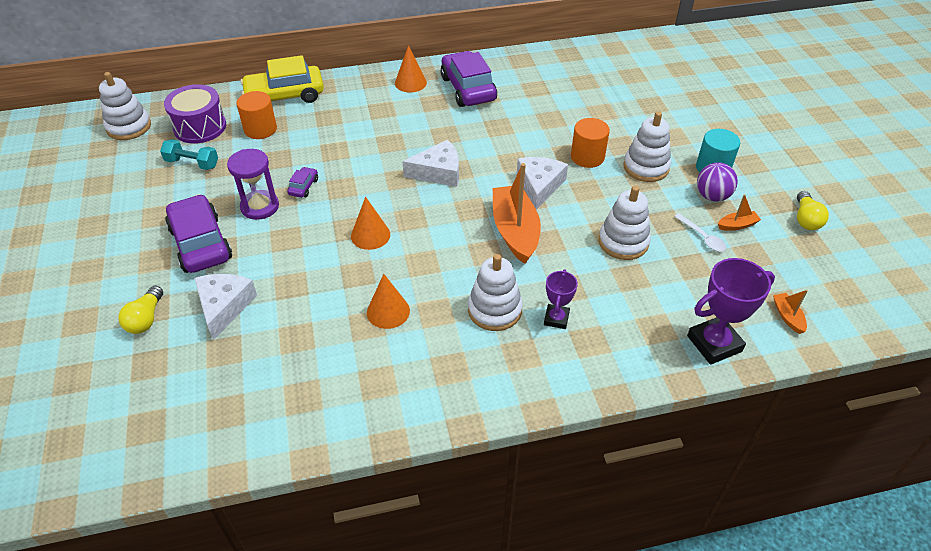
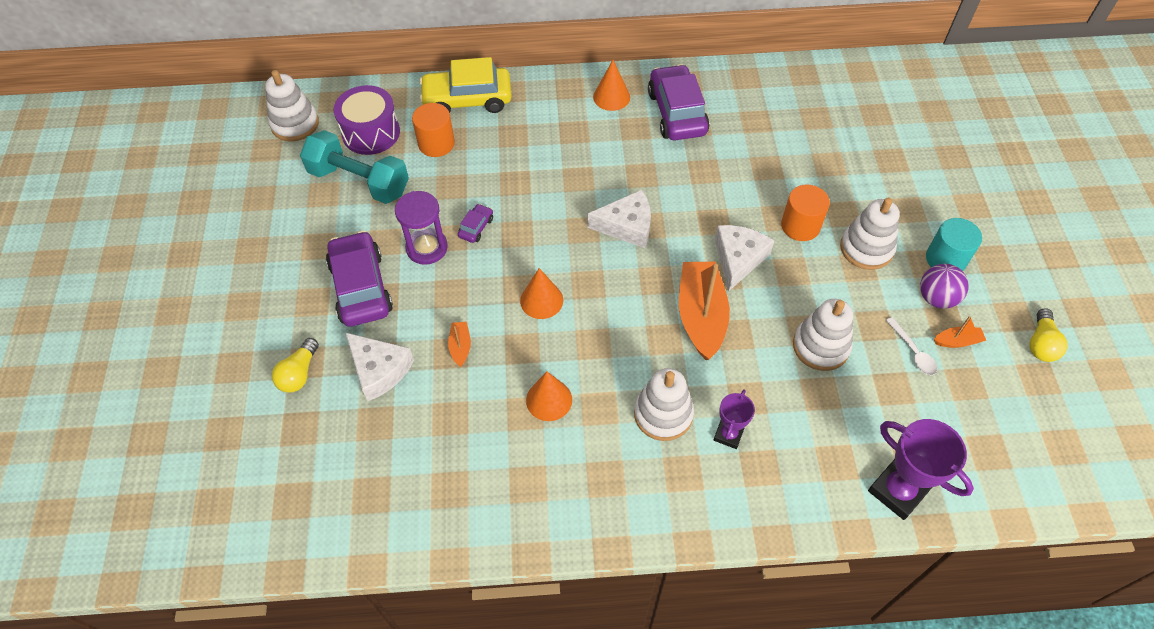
camera: 10 degrees right, 10 degrees up
(192, 163) = (359, 181): turquoise dumbbell -> turquoise dumbbell, size x1.75
(224, 307) = (379, 370): white cheese -> white cheese turned 120 degrees clockwise
(714, 343) = (897, 491): purple trophy -> purple trophy turned 60 degrees clockwise
(787, 316) = (988, 469): orange boat -> orange boat (460, 347)

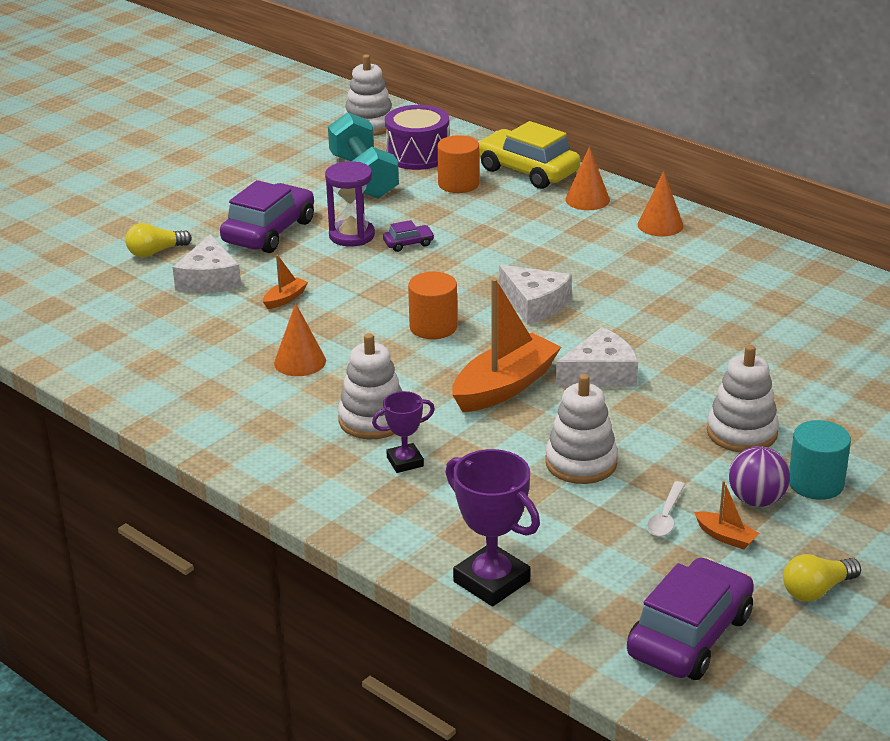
camera: 45 degrees right, 25 degrees down
(541, 300) = (389, 308): orange cone -> orange cone (587, 199)
(677, 113) = (706, 262): purple car -> purple car (689, 635)
(800, 226) = (700, 385): orange cylinder -> orange cylinder (433, 327)
(897, 491) = (491, 581): purple trophy -> purple trophy turned 45 degrees counterclockwise

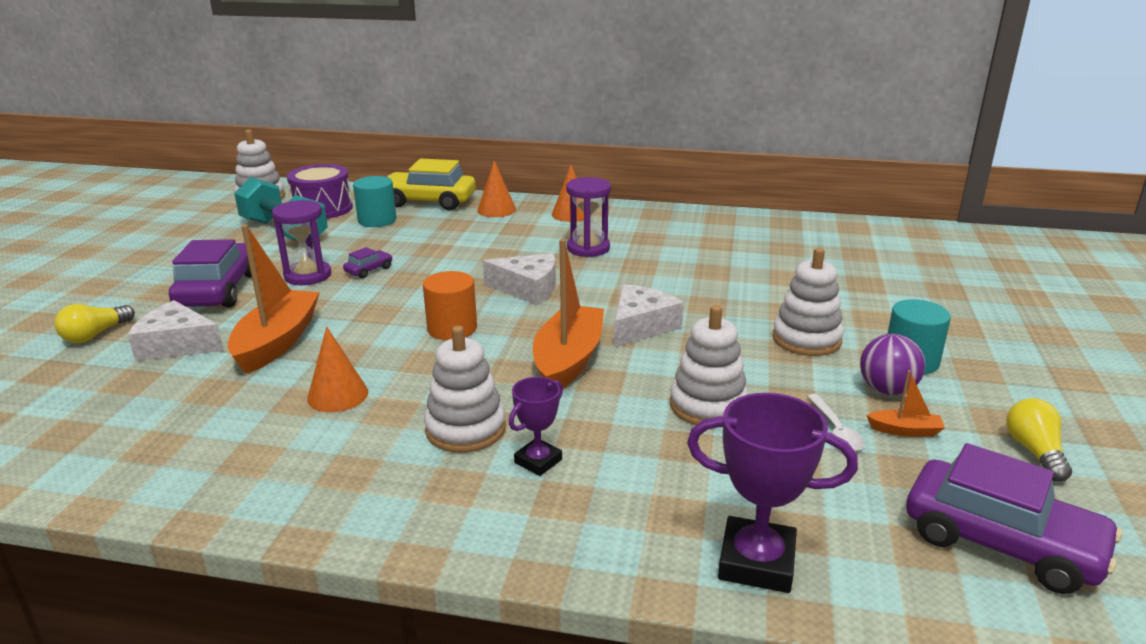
camera: 30 degrees left, 5 degrees down
(209, 279) = (177, 345): white cheese -> white cheese turned 135 degrees clockwise
(285, 299) = (277, 342): orange boat -> orange boat, size x2.25
(458, 184) = (377, 220): orange cylinder -> turquoise cylinder
(636, 273) = (588, 248): none -> purple hourglass
(689, 635) = (1001, 542): purple car -> purple car turned 120 degrees clockwise
(816, 590) = (1034, 452): yellow light bulb -> yellow light bulb turned 150 degrees clockwise

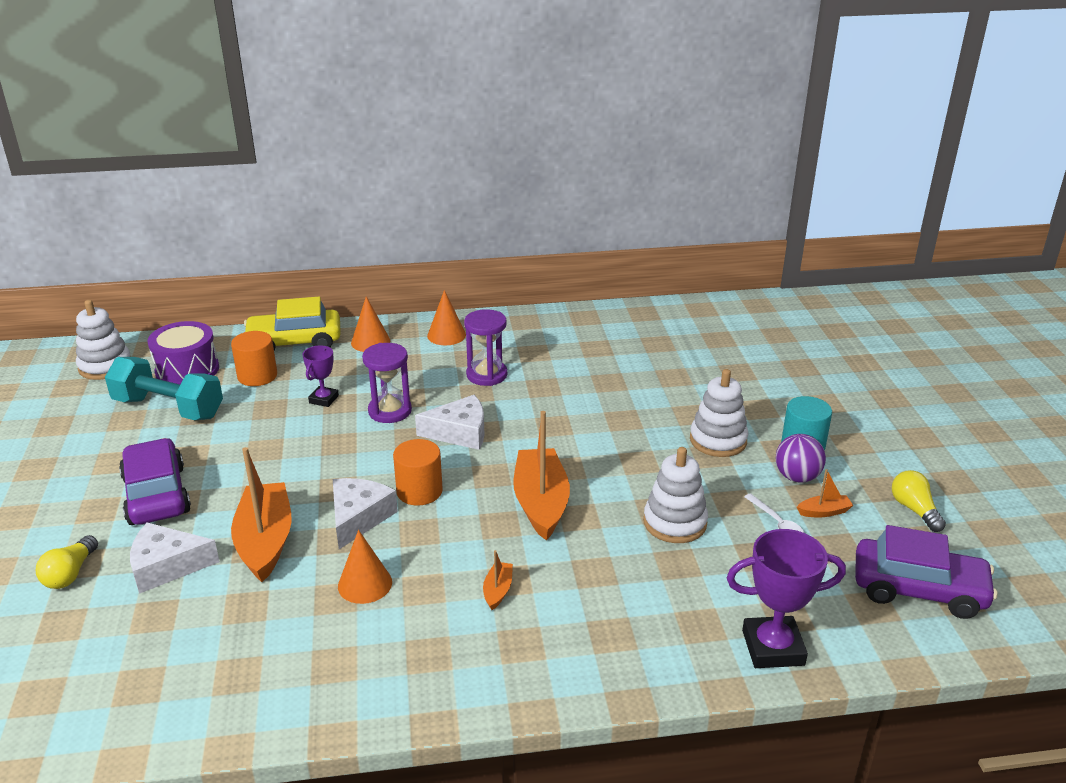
camera: 20 degrees left, 5 degrees up
(308, 276) = (236, 459): purple hourglass -> purple hourglass (390, 411)
(369, 270) = (294, 440): purple car -> none
(377, 220) = (257, 376): turquoise cylinder -> orange cylinder
(465, 429) = (498, 590): white stacking toy -> orange boat
(538, 461) = (574, 605): purple trophy -> purple trophy (324, 399)
(641, 326) = (581, 454): white cheese -> white cheese (358, 518)

